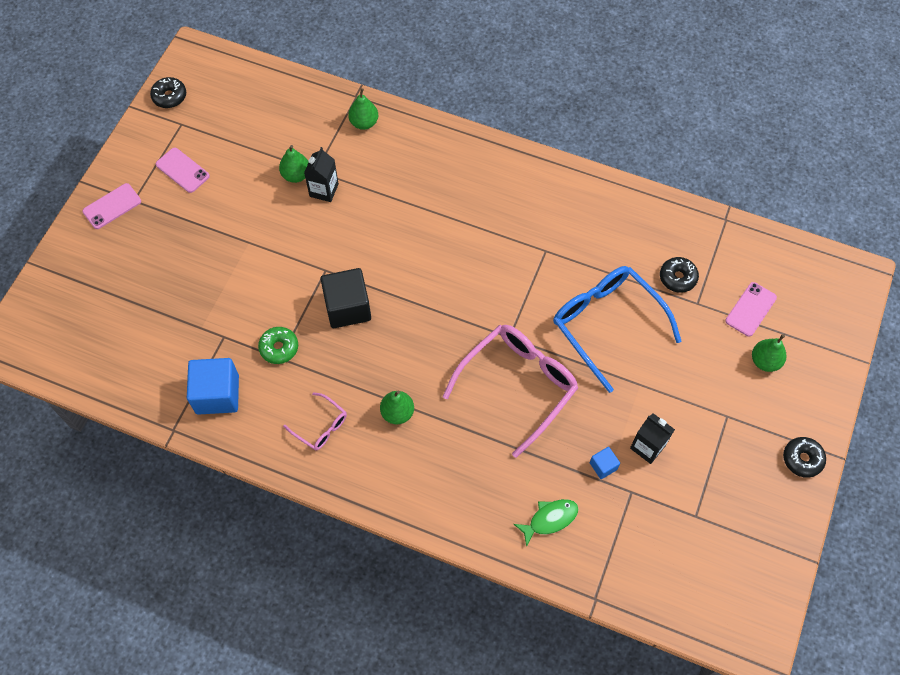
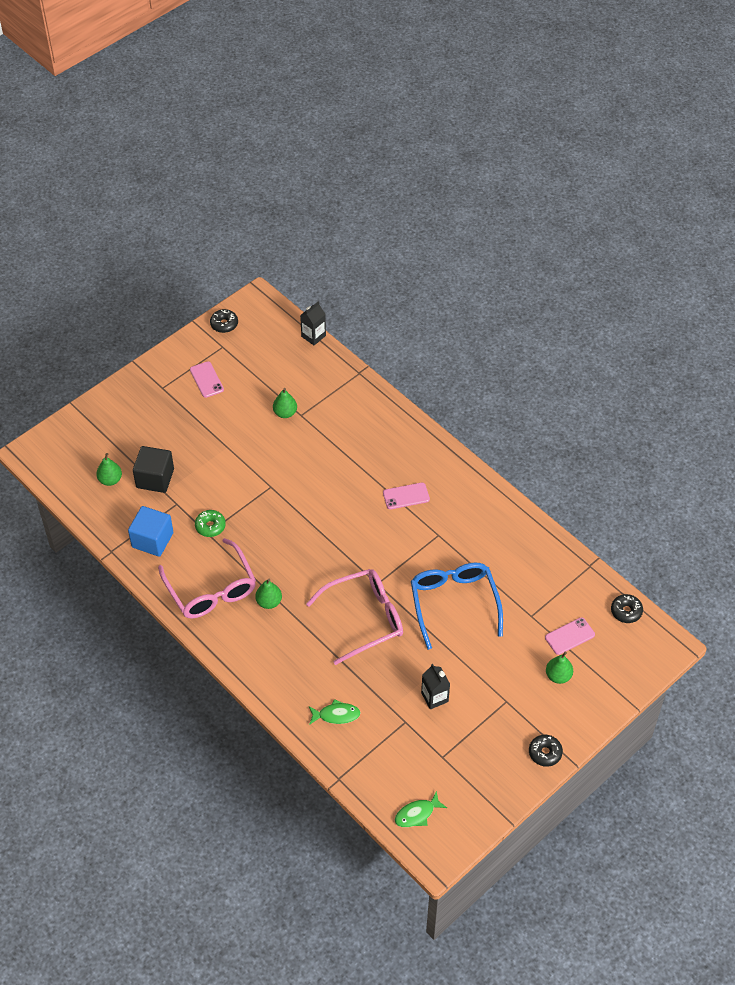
camera: 25 degrees right, 10 degrees down
(112, 206) = (145, 386): pink phone -> pink phone (406, 496)
(320, 426) = (211, 589): pink glasses -> pink glasses, size x2.09
(324, 190) = (299, 431): black carton -> black carton (313, 336)
(347, 307) = (272, 518): black cube -> black cube (155, 478)
(364, 123) = (354, 394): green pear -> green pear (110, 480)
(603, 466) = (395, 696): blue cube -> none
(677, 278) = (527, 592): black donut -> black donut (626, 611)
(707, 600) = (417, 814): none -> green fish

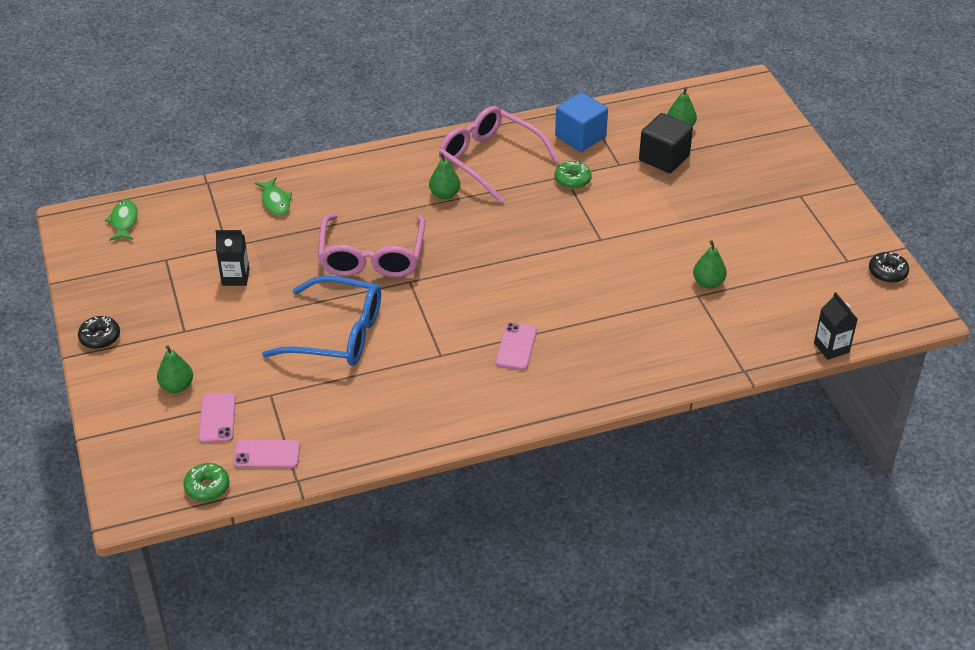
camera: 115 degrees right, 10 degrees down
(206, 379) = (796, 233): pink phone -> pink phone (267, 454)
(211, 589) = (490, 160): pink glasses -> pink glasses turned 45 degrees clockwise
(336, 715) = (275, 201): green fish -> green fish turned 45 degrees counterclockwise
(626, 611) = (207, 487): black donut -> green donut

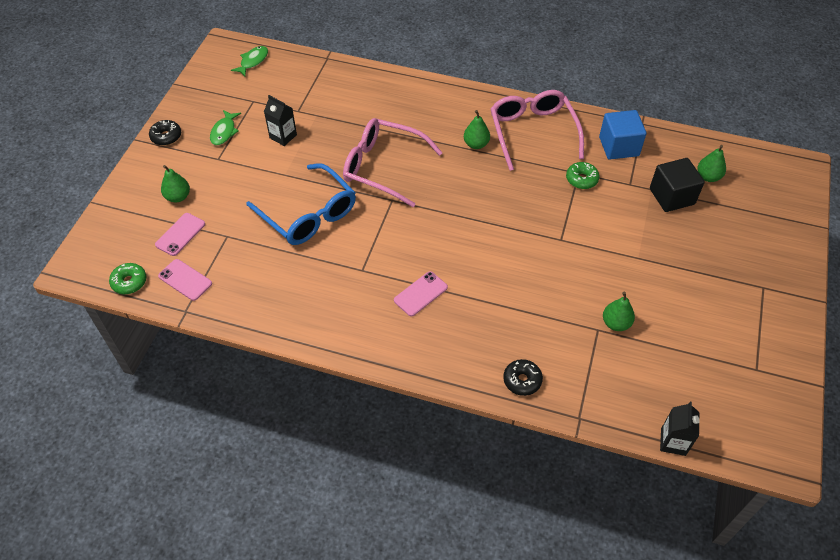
camera: 35 degrees right, 10 degrees up
(275, 201) = (357, 93): green fish -> green fish (224, 132)
(372, 257) = (383, 167): pink glasses -> pink glasses turned 75 degrees clockwise
(887, 272) = (785, 401): black donut -> black donut (522, 380)

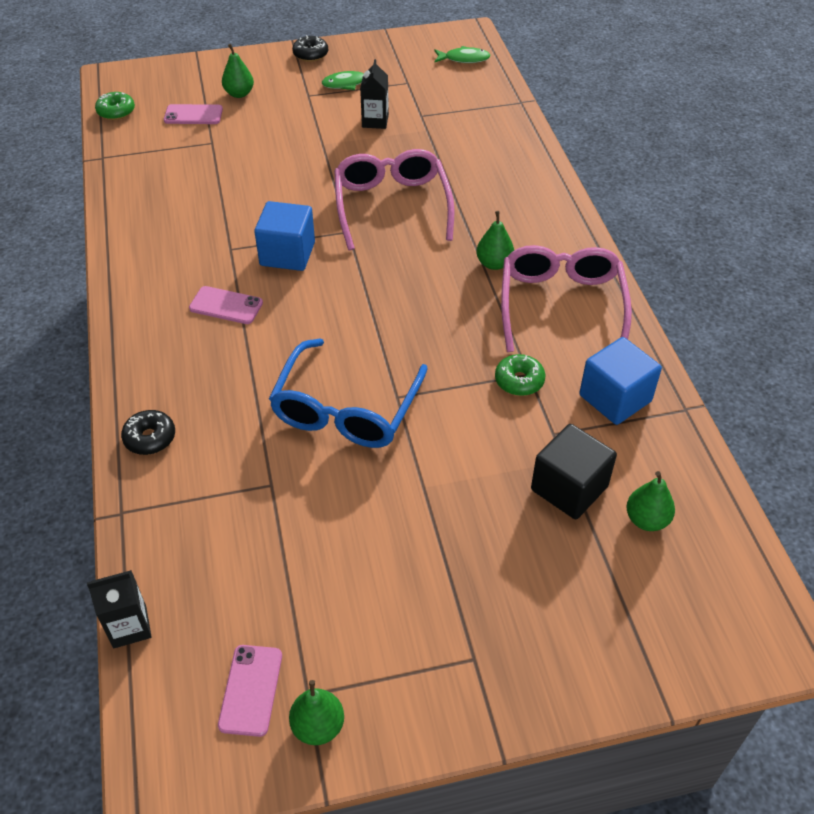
camera: 60 degrees right, 5 degrees down
(185, 280) = (139, 141): pink phone -> pink phone (251, 690)
(308, 214) = (280, 181): blue glasses -> blue glasses (346, 409)
(391, 240) = (287, 254): none -> blue cube
(533, 132) = (561, 305): pink glasses -> pink glasses turned 45 degrees counterclockwise
(616, 323) = (292, 500): green pear -> green pear (318, 726)

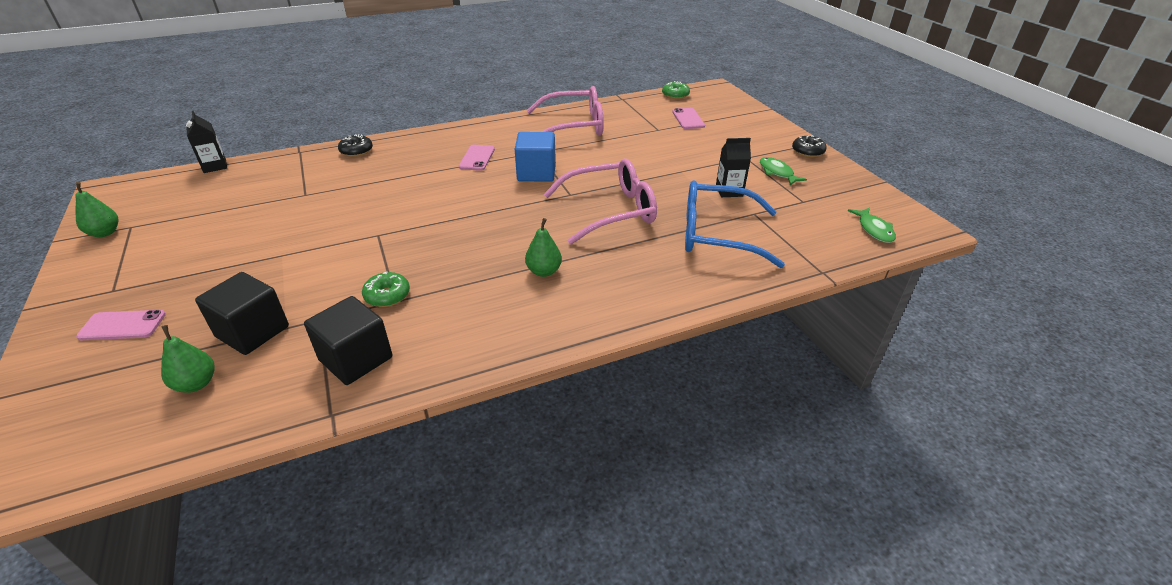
camera: 80 degrees right, 10 degrees down
(239, 94) = (727, 131): green pear -> none
(251, 690) = (147, 207): pink phone -> pink phone (122, 325)
(346, 409) = (369, 214): blue glasses -> blue glasses (717, 235)
(561, 305) = (488, 317): pink glasses -> pink glasses (574, 126)
(615, 398) = (356, 359): blue cube -> black cube

